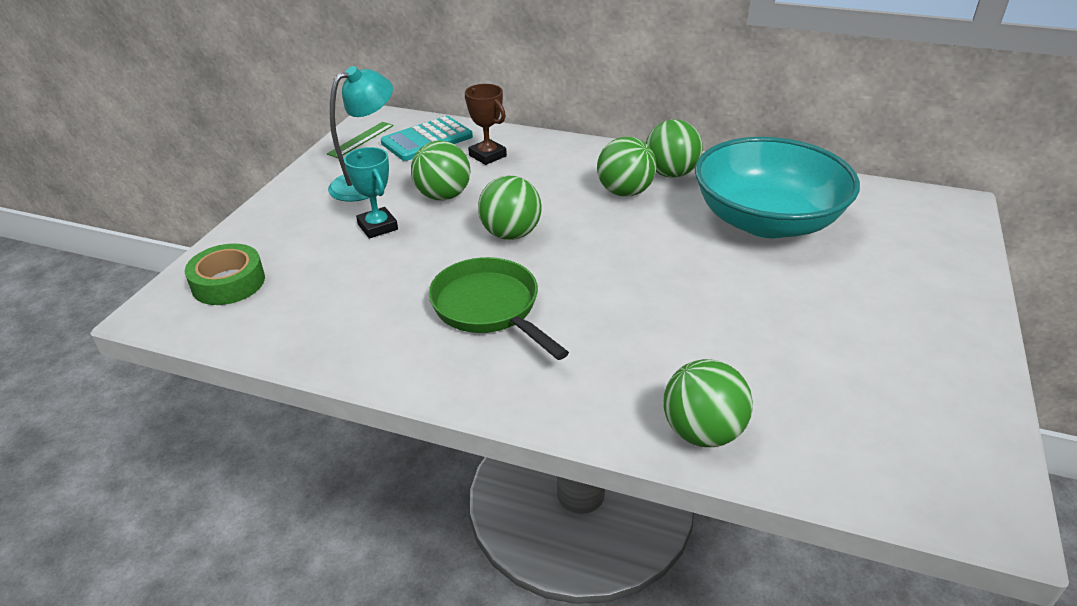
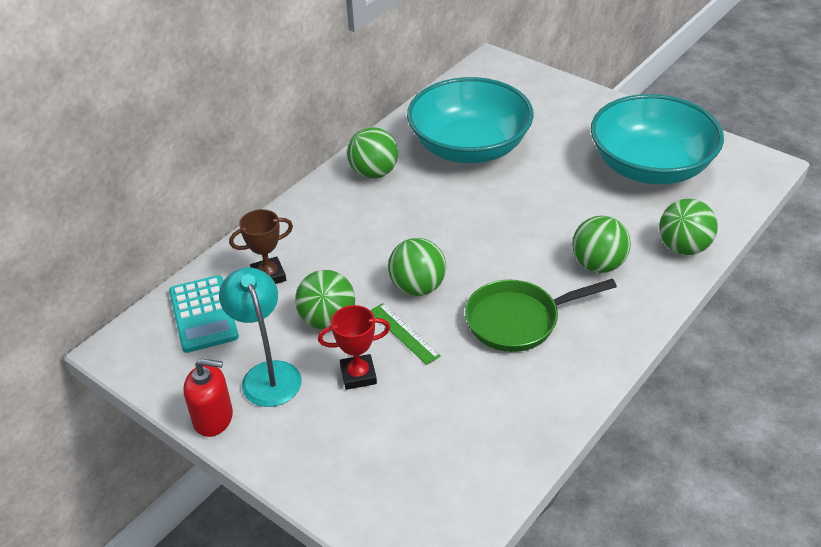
camera: 70 degrees left, 5 degrees up
(228, 283) = (403, 500): green tape -> none
(312, 172) = (213, 418): none -> red soap dispenser
(361, 139) = (164, 368): green ruler -> green ruler (404, 333)
(377, 227) = (358, 375): turquoise trophy -> red trophy
(625, 192) = (388, 206): green ball -> green ball (598, 265)
(862, 374) = (650, 167): none -> turquoise bowl

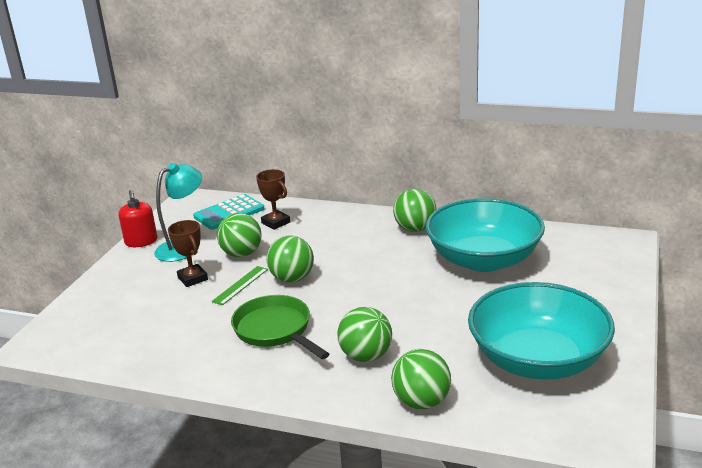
camera: 70 degrees right, 15 degrees down
(358, 375) = (192, 278): red trophy -> brown trophy

